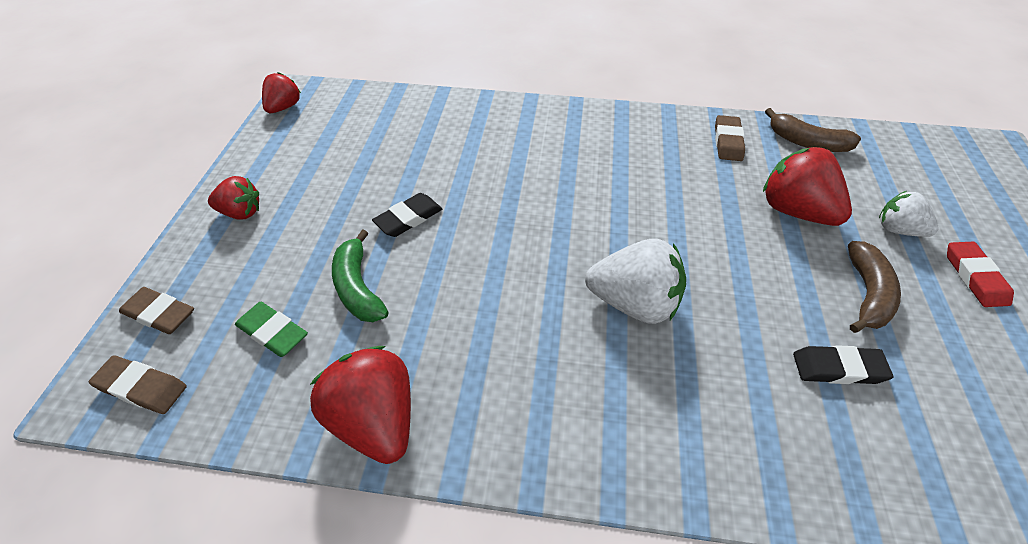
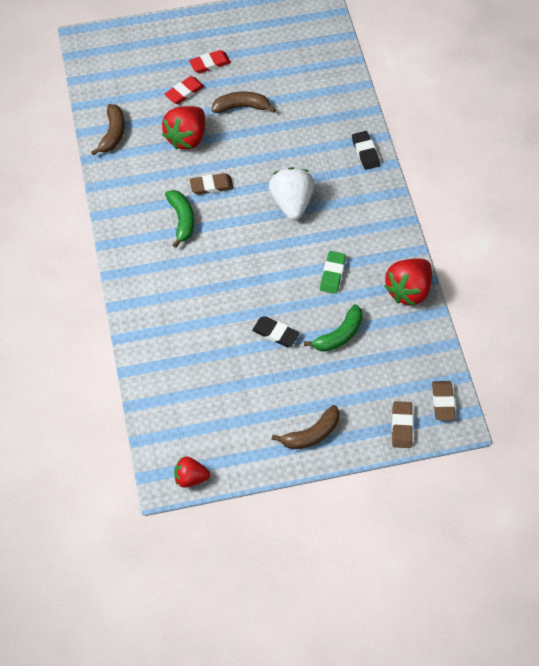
camera: 110 degrees left, 10 degrees up
(241, 212) = (311, 434): red strawberry -> brown banana
(273, 332) = (385, 361): green eraser -> green eraser (332, 274)
(638, 173) = (182, 220): none -> green banana
(728, 141) = (128, 176): brown eraser -> brown eraser (211, 186)
(838, 368) = (295, 119): black eraser -> black eraser (365, 152)
(897, 230) = (184, 92): white strawberry -> red eraser

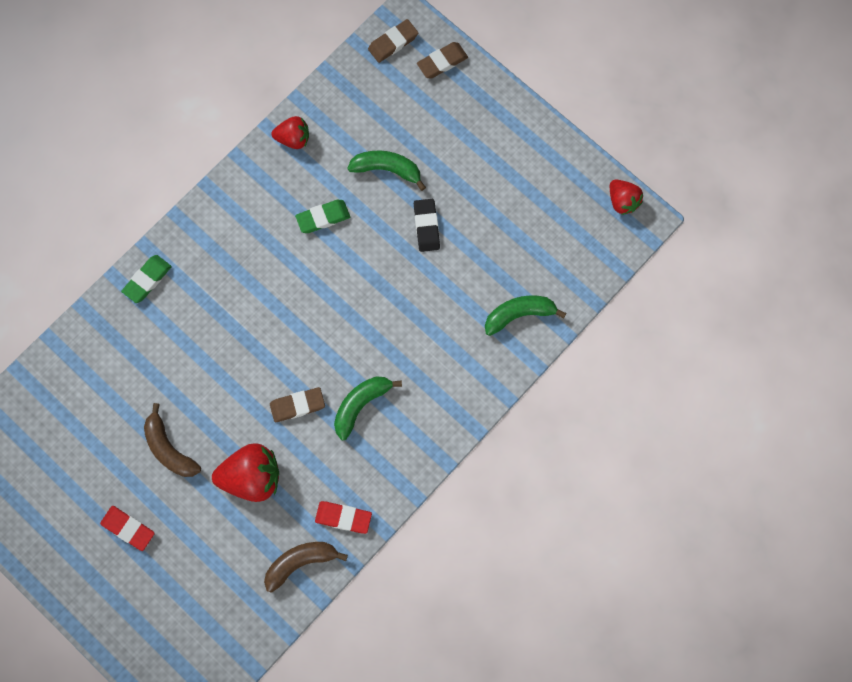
camera: 125 degrees left, 15 degrees up
(163, 350) = (519, 314): none -> green banana
(184, 92) = (189, 527): red eraser -> red eraser (343, 517)
(211, 186) = (297, 405): brown eraser -> brown eraser turned 60 degrees counterclockwise
(291, 203) = (264, 310): white strawberry -> none
(311, 434) = (505, 129): brown banana -> none
(365, 152) = (147, 280): black eraser -> green eraser
(408, 290) = (293, 139): red strawberry -> red strawberry, size x0.60

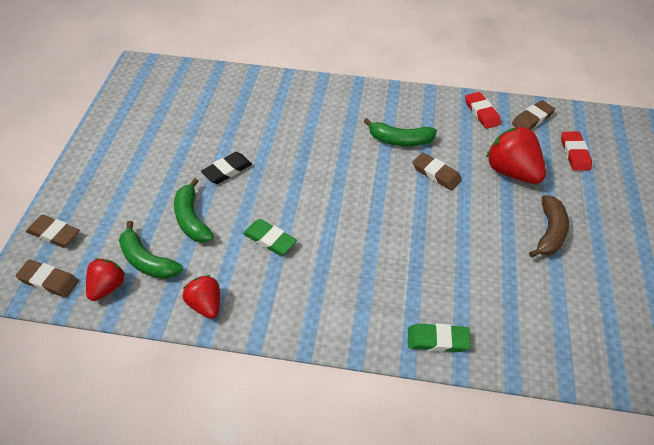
camera: 125 degrees left, 25 degrees down
(128, 528) = (629, 223): red eraser -> red eraser (574, 153)
(300, 562) = (532, 119): brown banana -> brown eraser
(519, 314) = (259, 93): green banana -> green banana (147, 261)
(622, 201) = (129, 80): red strawberry -> red strawberry (107, 287)

